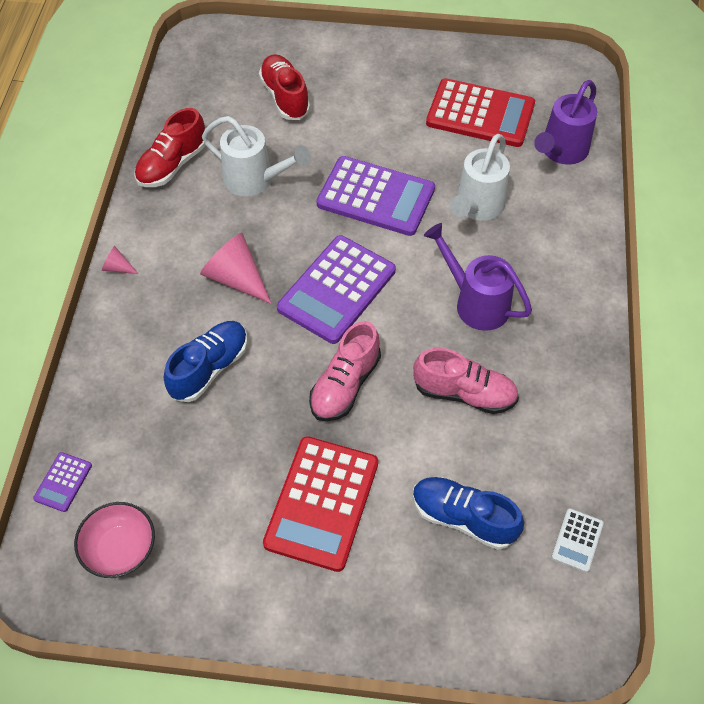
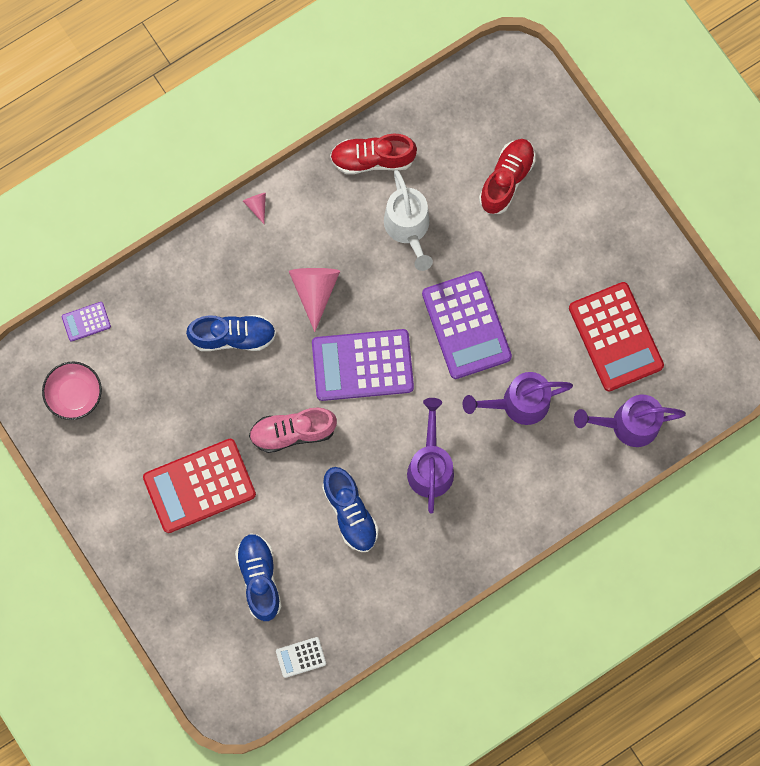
camera: 50 degrees right, 20 degrees up
(464, 393) = (350, 512): pink shoe -> blue shoe
(476, 207) = (518, 403): white watering can -> purple watering can

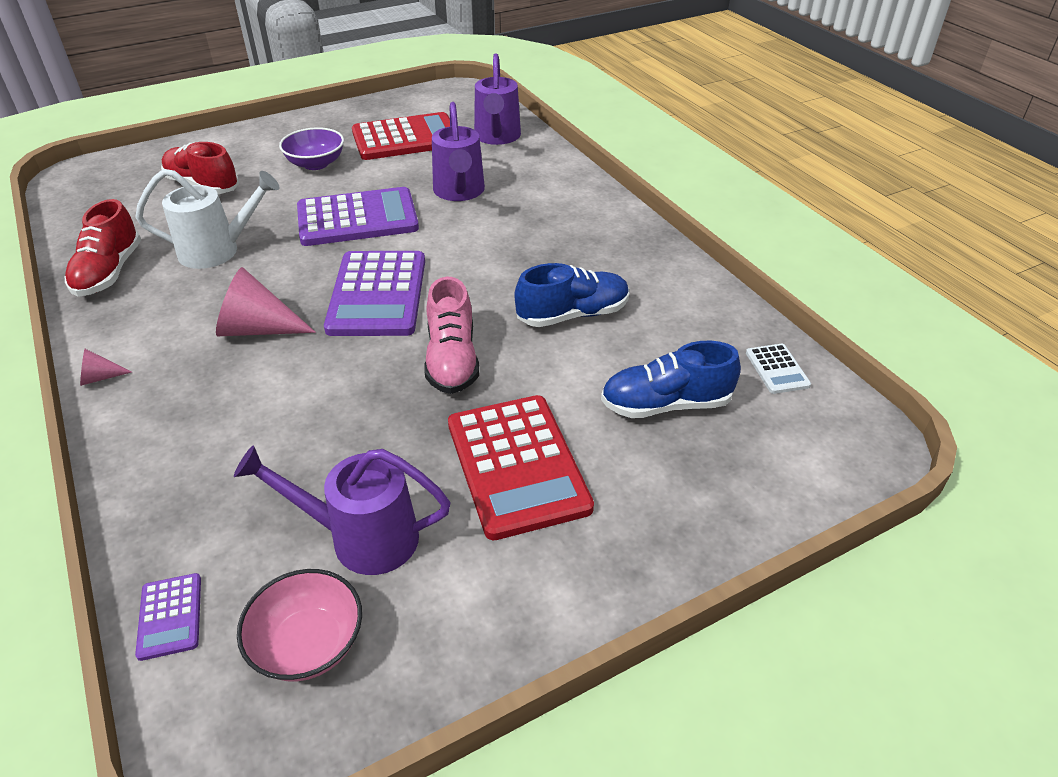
camera: 85 degrees left, 35 degrees down
(233, 336) = (287, 413): blue shoe -> none
(430, 465) = (519, 251): purple watering can -> purple watering can (361, 537)
(556, 265) = (316, 164): none -> purple bowl

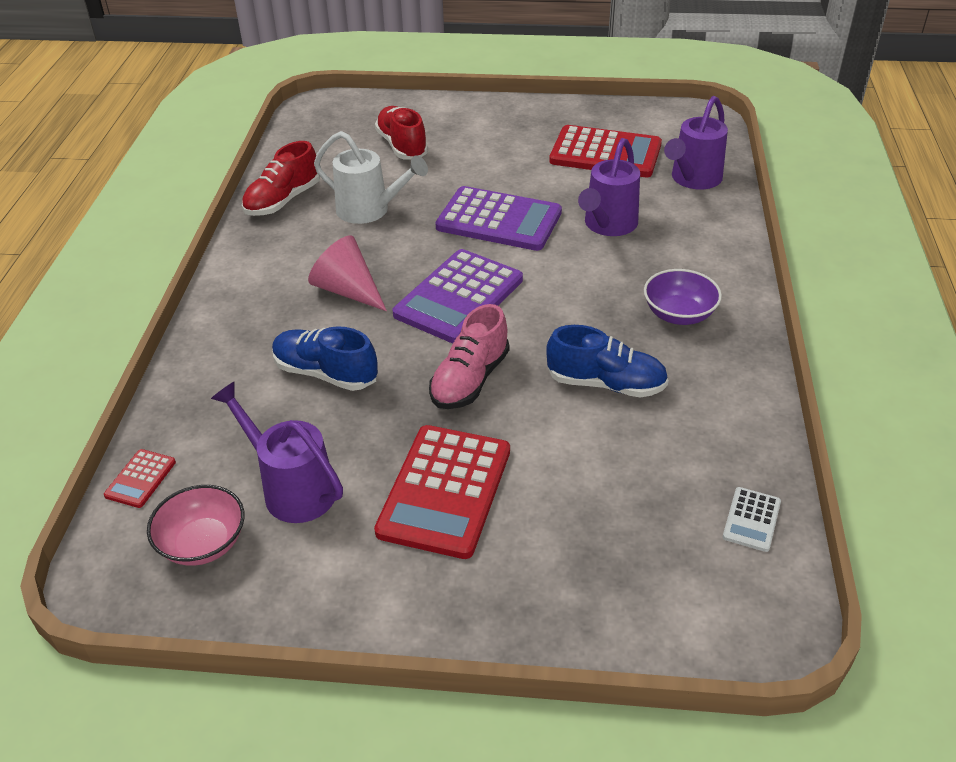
camera: 35 degrees right, 0 degrees up
(99, 377) = (218, 285): pink cone -> none
(170, 616) = (140, 479): purple calculator -> red calculator
(316, 164) = (506, 154): purple bowl -> purple bowl (679, 314)
(666, 404) = (613, 501): blue shoe -> blue shoe (325, 373)

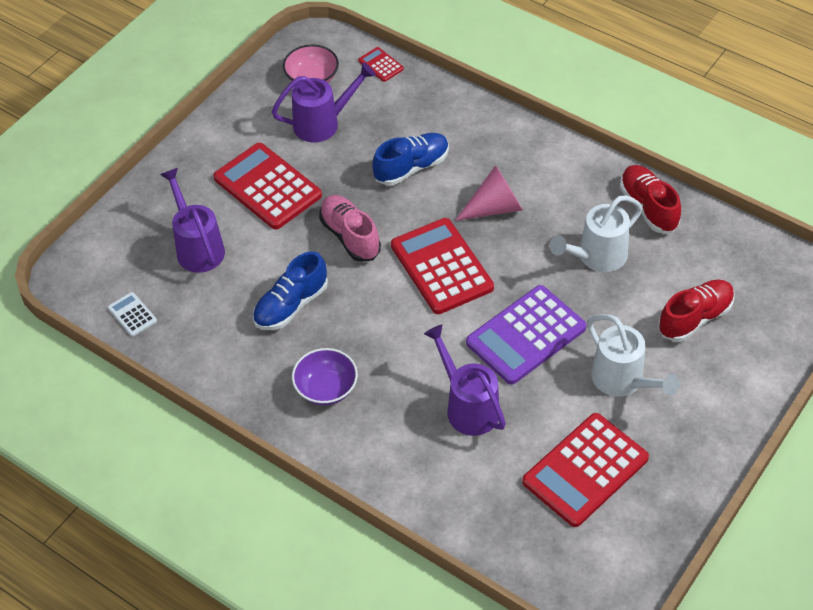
camera: 120 degrees right, 10 degrees up
(402, 146) = (695, 318): red shoe -> red shoe turned 45 degrees counterclockwise
(459, 297) = (441, 267): purple calculator -> red calculator
(501, 160) = (623, 381): none -> white watering can
(692, 180) = (495, 514): purple watering can -> purple watering can (197, 247)

